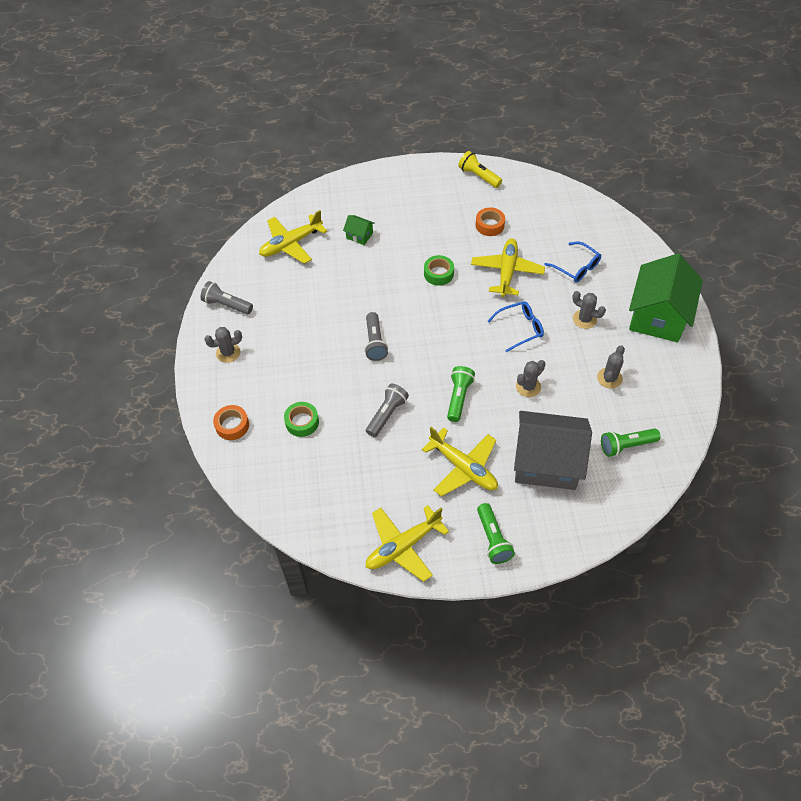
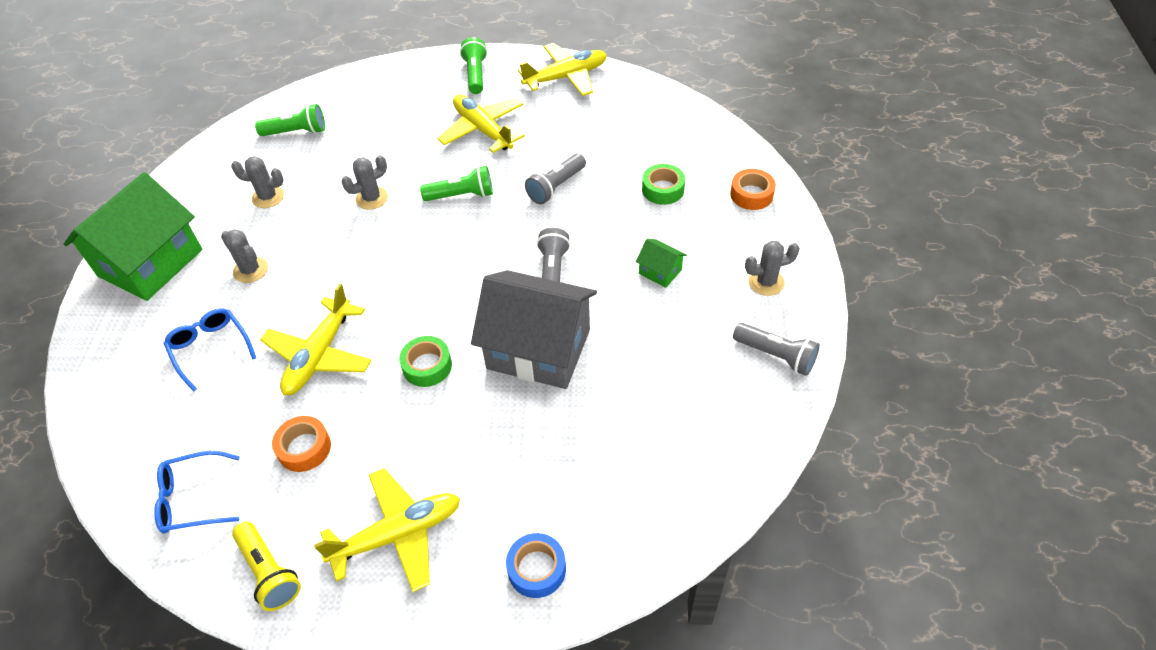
camera: 170 degrees left, 5 degrees down
(291, 244) = (668, 458): yellow plane -> yellow plane (398, 534)
(352, 192) = (537, 569): none -> blue tape
(359, 235) = (541, 459): green house -> green house (660, 271)
(459, 397) = (462, 195): green flashlight -> green flashlight turned 120 degrees counterclockwise
(520, 328) = (345, 268): blue glasses -> blue glasses (193, 499)
(546, 462) = (391, 126): grey house -> grey house (539, 349)
(609, 378) = (268, 197): grey cactus -> grey cactus turned 60 degrees clockwise

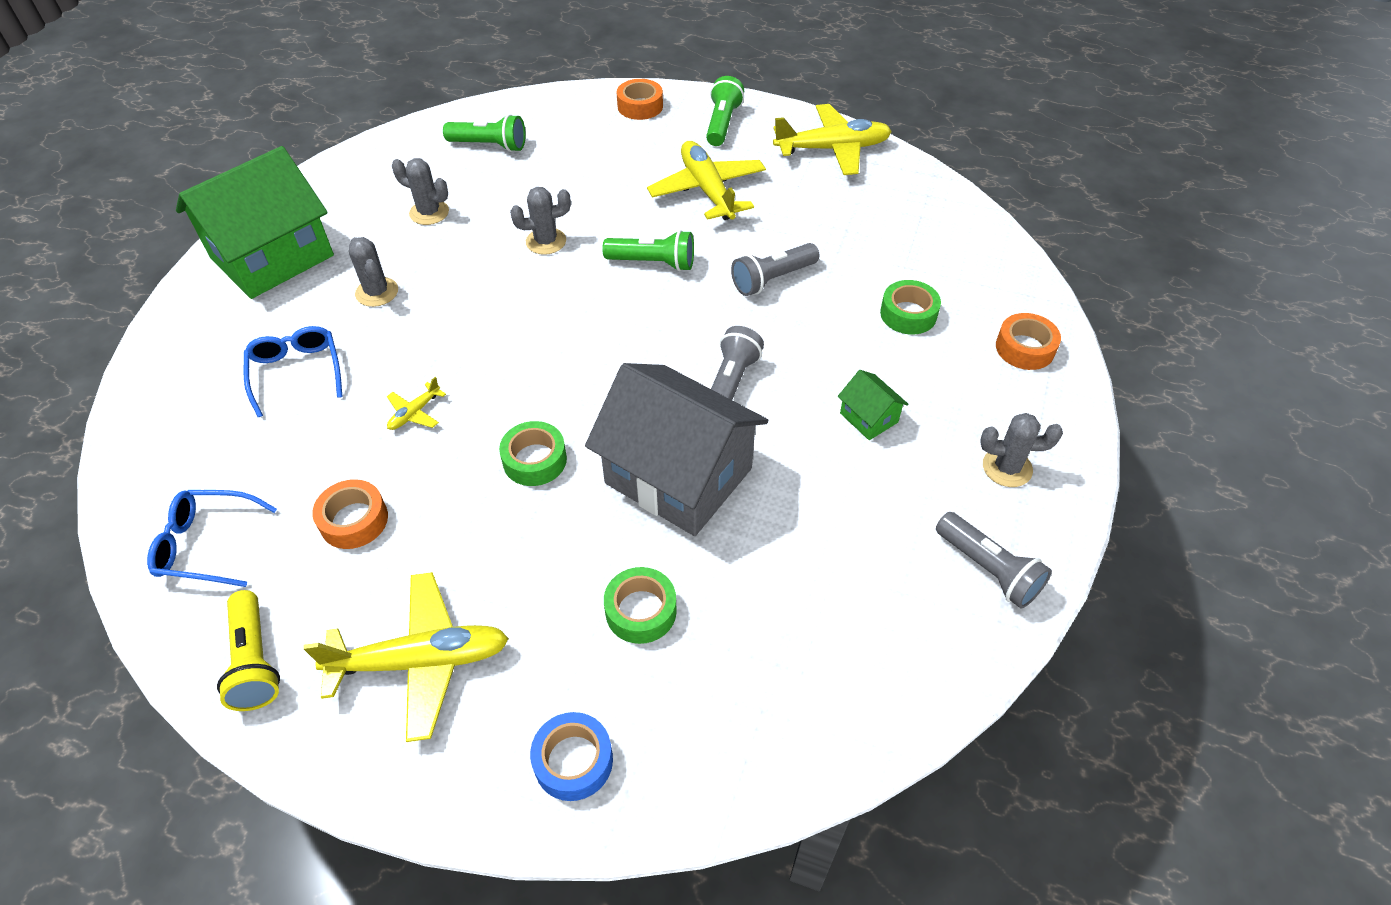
camera: 15 degrees right, 0 degrees up
(319, 355) = (415, 413): yellow plane -> yellow plane, size x0.45
(406, 74) = (640, 106): none -> orange tape
(546, 452) = (641, 611): none -> green tape

